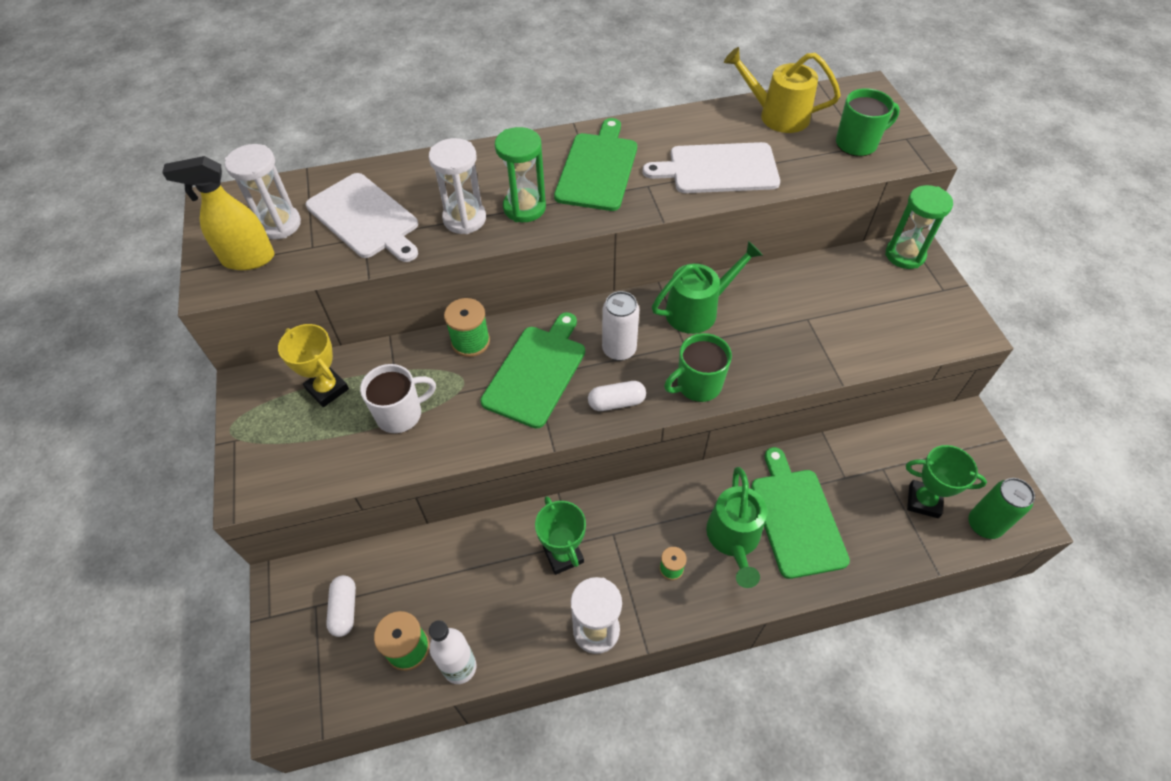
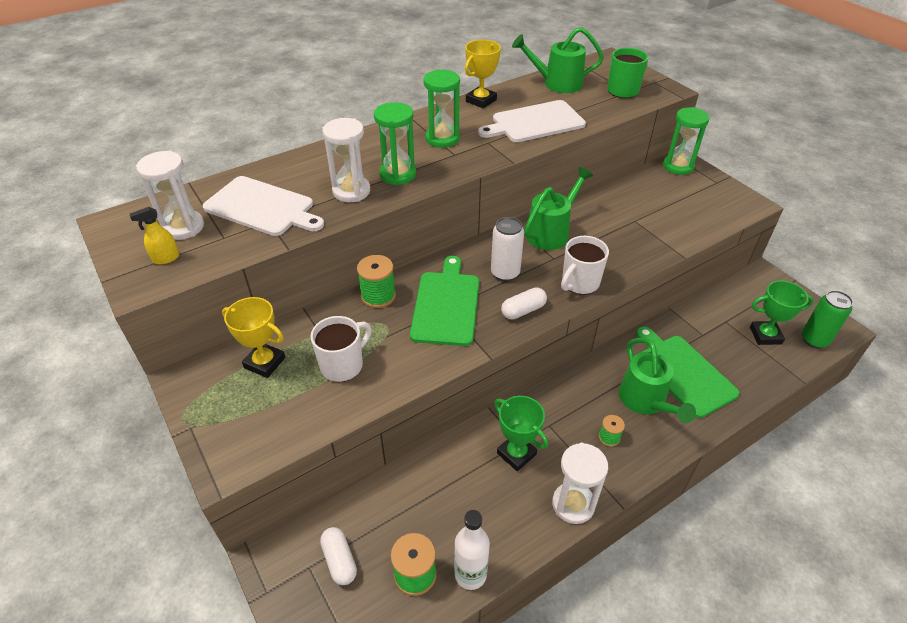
camera: 20 degrees left, 10 degrees down
(248, 259) = (166, 258): yellow spray bottle -> yellow spray bottle, size x0.53
(597, 169) = (442, 139): green cutting board -> green hourglass
(670, 122) = (481, 100): none -> yellow trophy
(697, 385) = (579, 283): green mug -> white mug
(776, 115) = (556, 84): yellow watering can -> green watering can

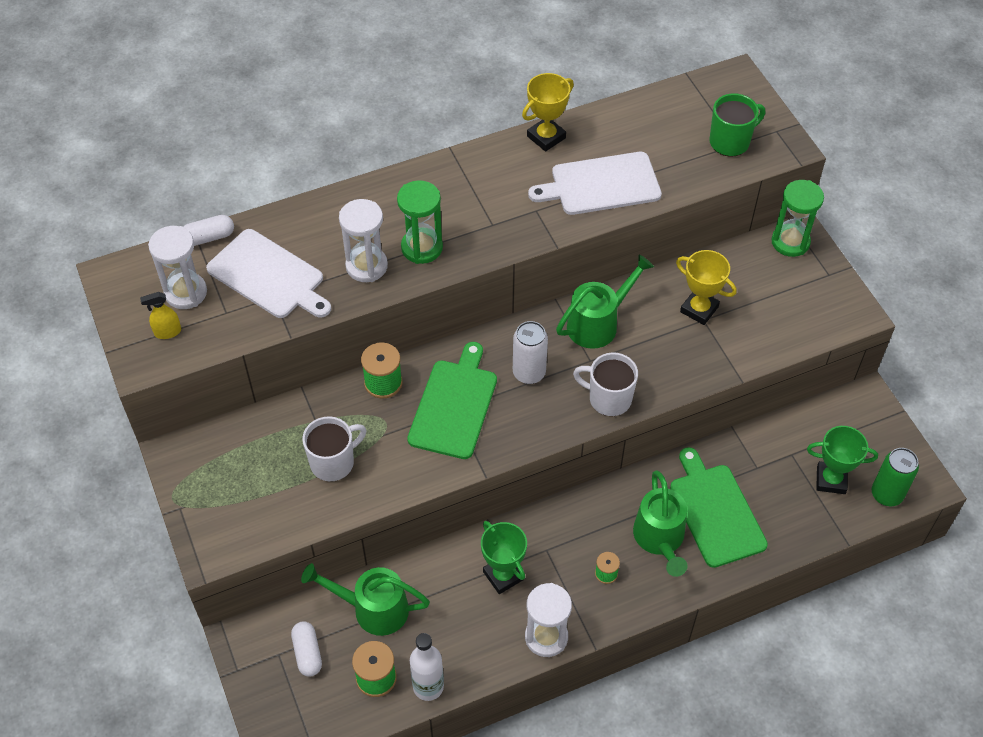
camera: 10 degrees right, 10 degrees up
(264, 363) = (255, 447): yellow trophy -> yellow trophy (699, 309)
(442, 139) = (484, 197): green hourglass -> none
(523, 310) = (535, 425): white capsule -> white capsule (208, 237)
(556, 84) = (649, 118): green watering can -> green watering can (372, 609)
(579, 283) = (608, 398): white mug -> white mug turned 60 degrees clockwise

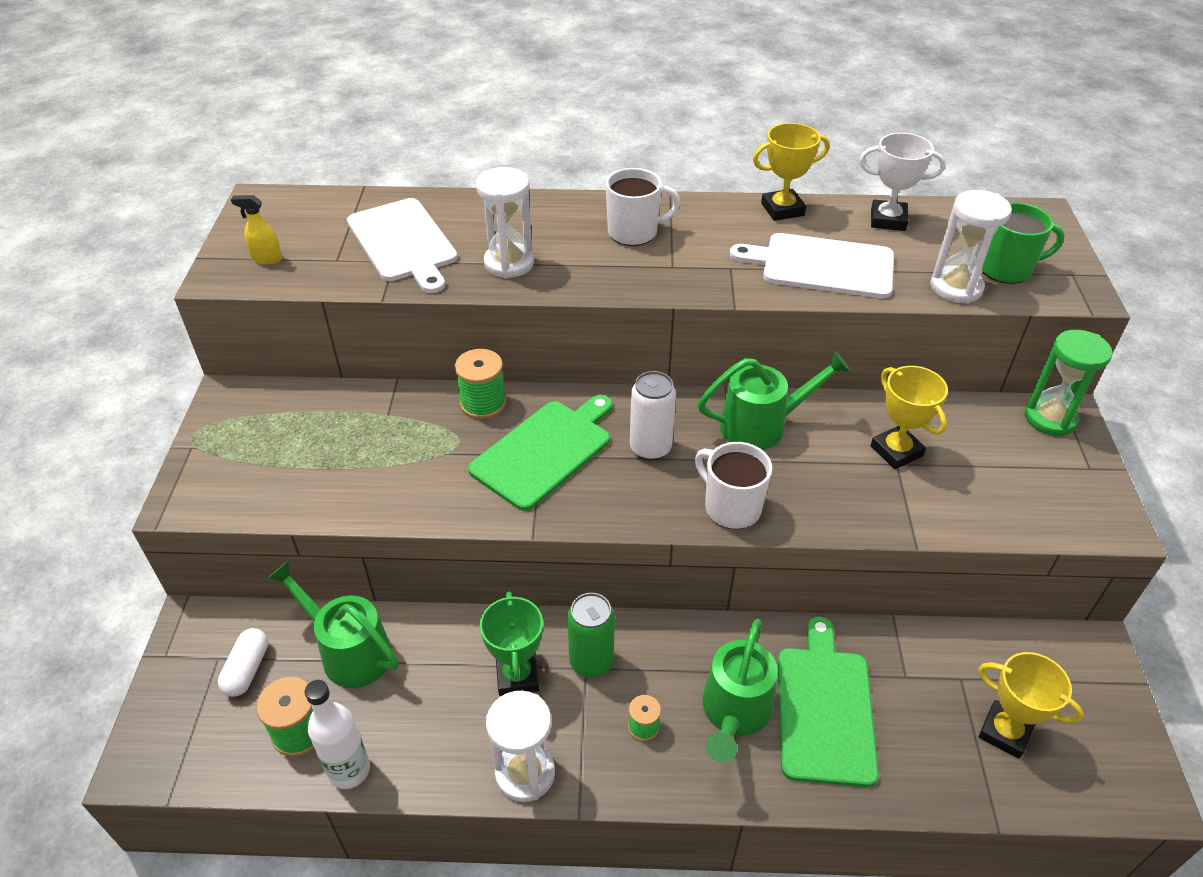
camera: 25 degrees right, 10 degrees down
(186, 292) = (313, 233): white hourglass -> white hourglass (956, 288)
(208, 237) = (372, 197): white capsule -> none
(333, 462) = (376, 461): white mug -> white mug (634, 232)
(422, 248) = (580, 264): green hourglass -> none
(629, 121) = (888, 220): none -> white trophy
(831, 480) = (1004, 732): green trophy -> yellow trophy
(886, 494) = (1082, 784): green can -> green can (591, 662)

